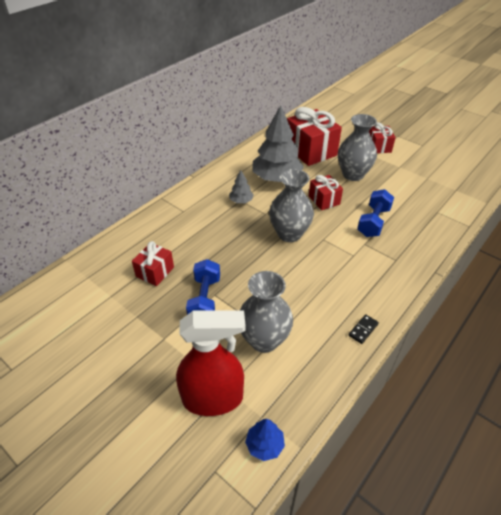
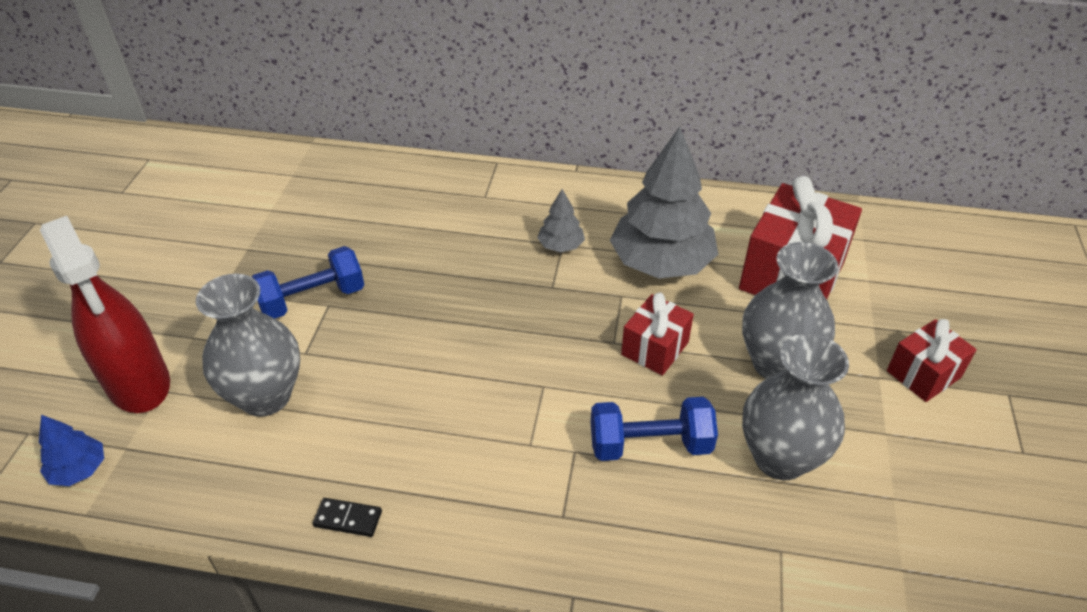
camera: 60 degrees right, 0 degrees up
(155, 272) = (337, 227): red gift -> none
(289, 234) = (523, 336): grey vase -> grey vase (780, 458)

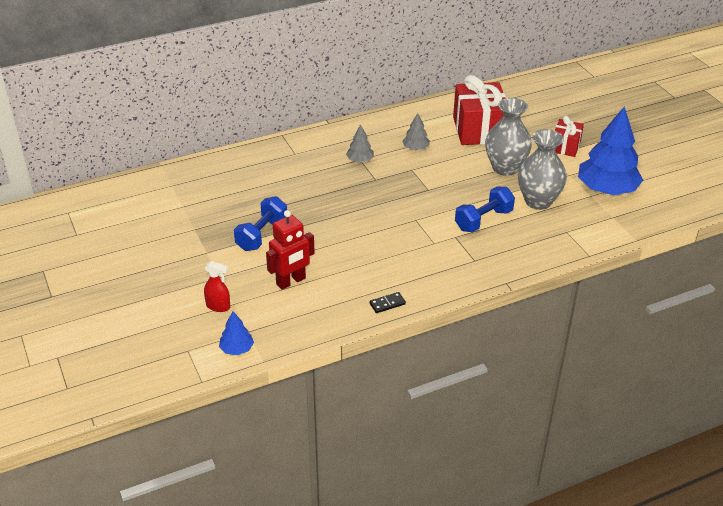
camera: 35 degrees left, 5 degrees down
(139, 383) = (218, 306): red spray bottle -> red spray bottle, size x0.46
(265, 396) = (291, 281): grey vase -> red robot
(654, 348) = (449, 184): red gift -> none
(661, 263) = (416, 148): grey tree -> grey tree, size x0.46
(937, 501) = (607, 189): none -> blue tree

